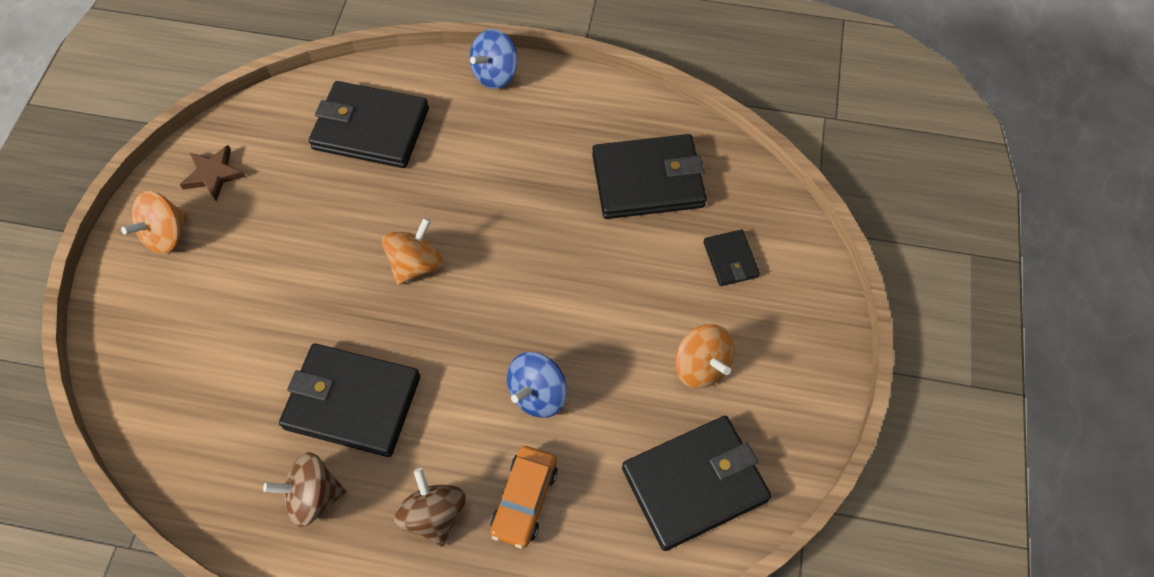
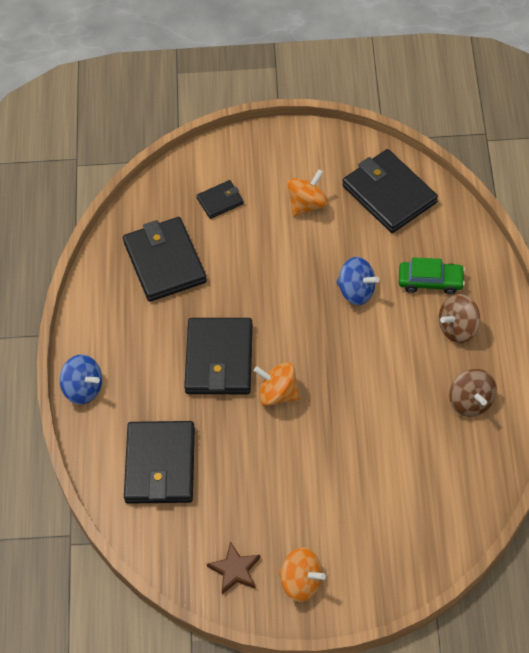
camera: 100 degrees left, 5 degrees down
(352, 402) = (398, 400): black wallet -> black wallet (219, 359)
(524, 499) = (430, 281): orange car -> green car

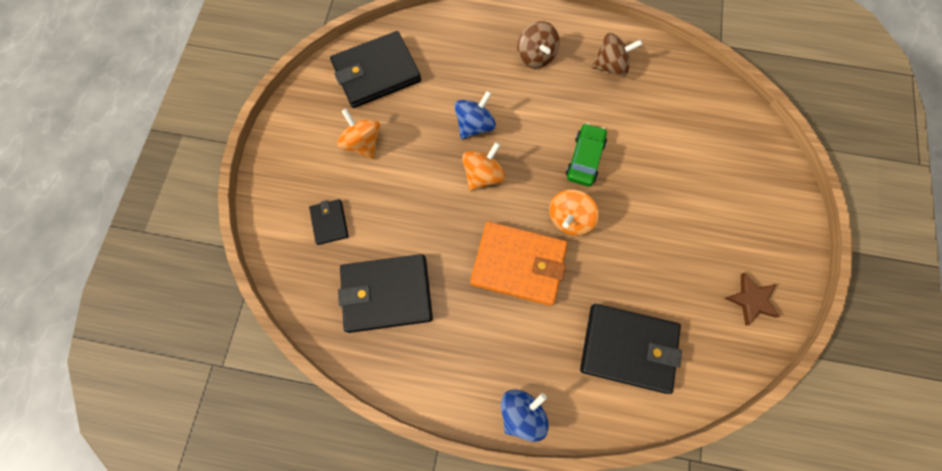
camera: 80 degrees left, 15 degrees up
(219, 359) = (518, 264): black wallet -> orange wallet
(301, 583) = (769, 243): orange spinning top -> orange spinning top (483, 175)
(430, 281) = (481, 64): green car -> green car (585, 159)

